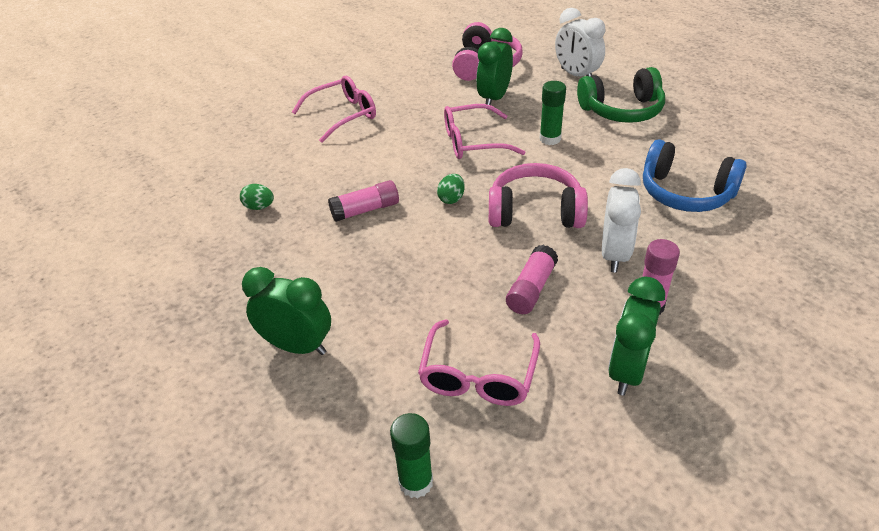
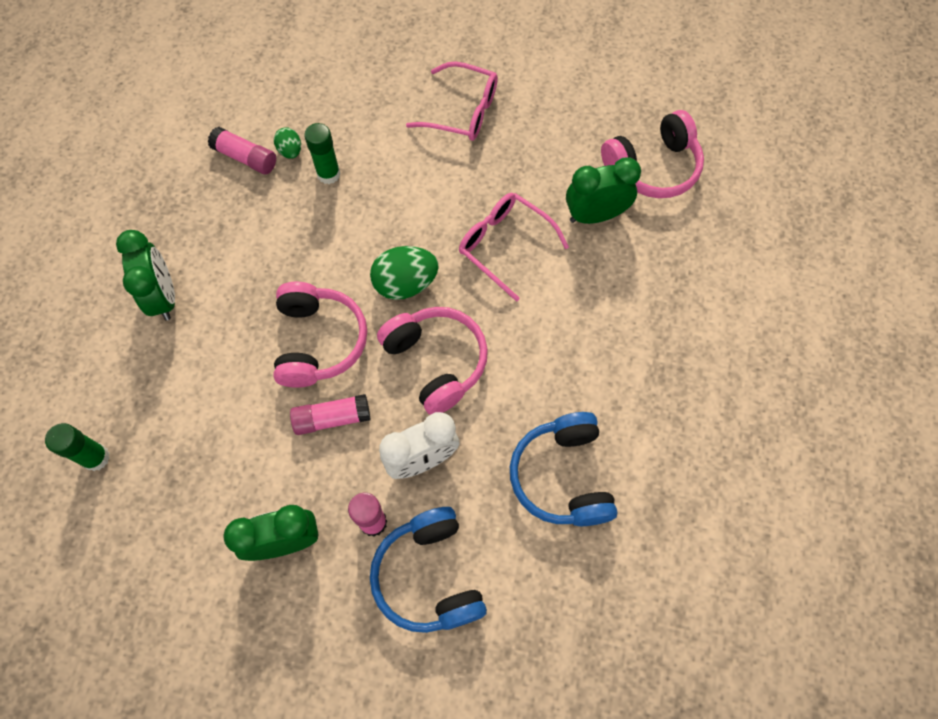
camera: 50 degrees right, 25 degrees up
(365, 210) = (342, 229): pink glue stick -> pink glue stick (246, 158)
(451, 199) = (405, 284): green egg -> green egg, size x1.82
(451, 266) = (318, 341): none -> pink headphones
(478, 375) = (213, 437): pink glasses -> none
(550, 139) = (562, 308): green glue stick -> green glue stick (328, 174)
(576, 75) = (706, 264): white clock -> none
(622, 110) = (669, 345): green headphones -> none
(723, 294) = (429, 576): none -> blue headphones

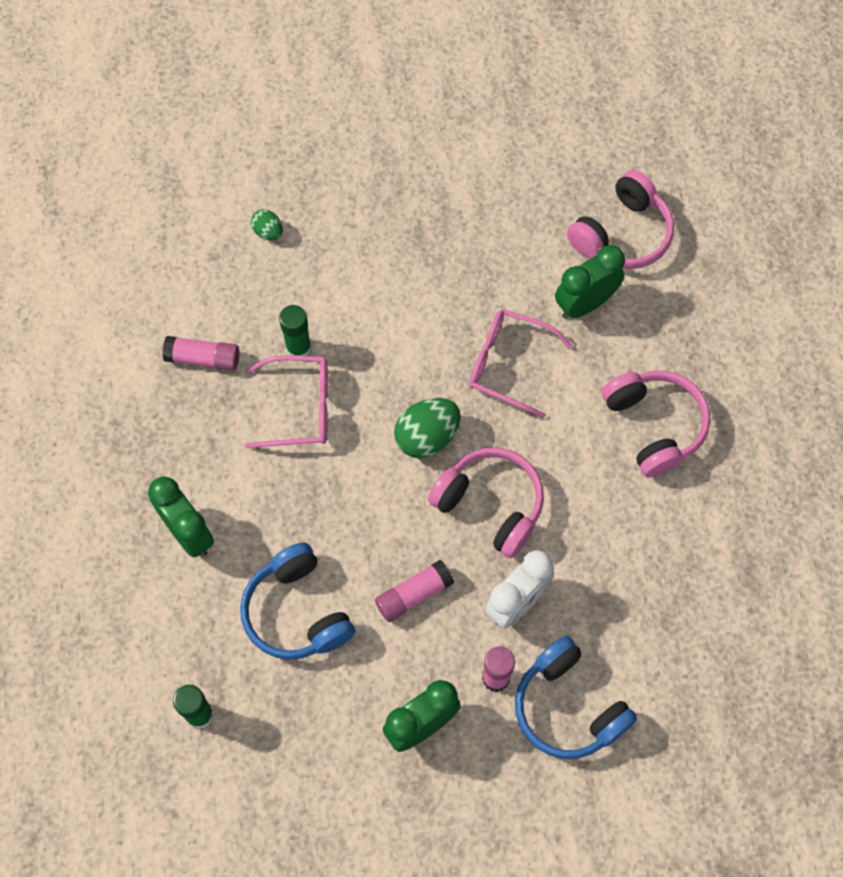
camera: 20 degrees left, 0 degrees up
(290, 151) = (247, 336): green egg -> green egg (268, 232)
(318, 341) = (366, 524): pink headphones -> pink headphones (654, 426)
(462, 111) = (407, 234): pink glasses -> pink glasses (300, 408)
(562, 476) = (653, 572): blue headphones -> blue headphones (297, 612)

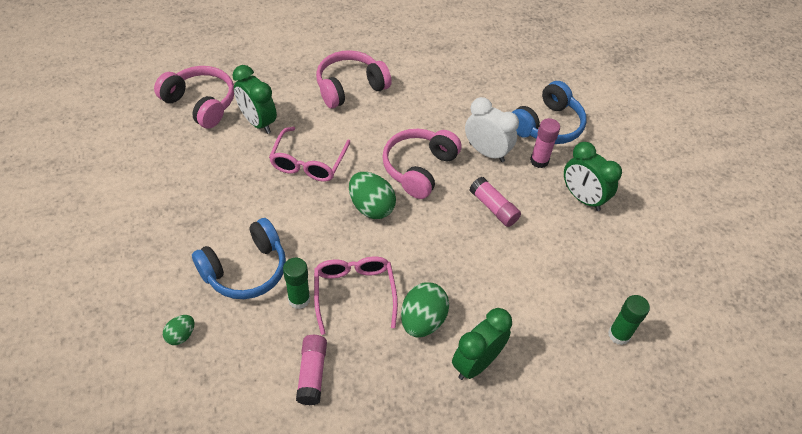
camera: 100 degrees left, 15 degrees down
(252, 480) = (422, 320): none -> green egg
(297, 612) = (523, 278): blue headphones -> blue headphones (245, 269)

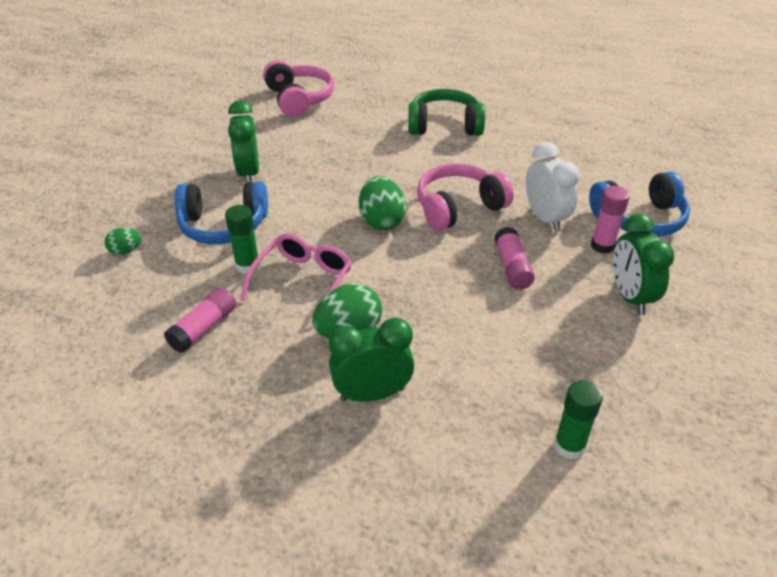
camera: 35 degrees right, 10 degrees down
(258, 122) = (335, 125): green clock -> green clock (249, 173)
(308, 163) = (353, 168): pink glasses -> none
(350, 87) = (444, 126): pink headphones -> green headphones

